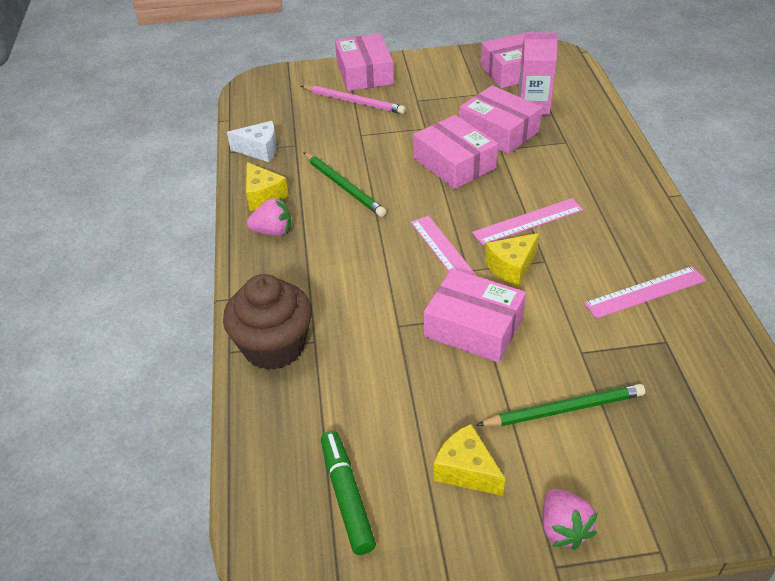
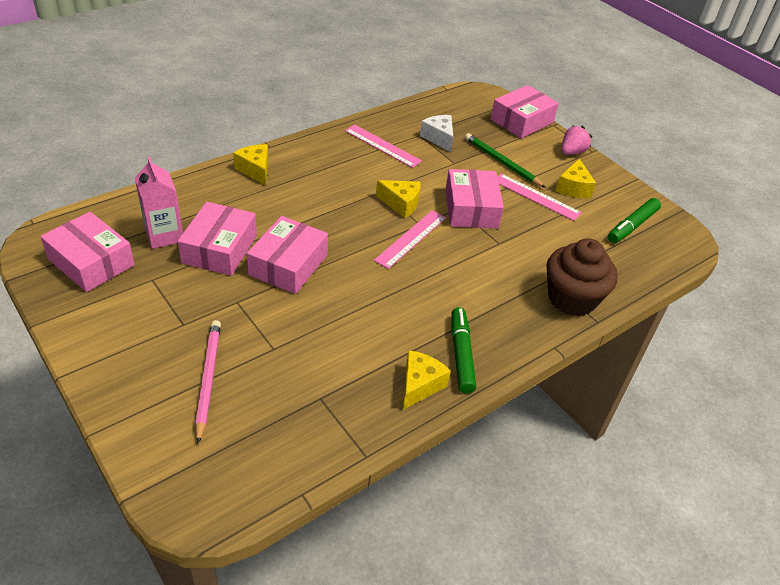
camera: 125 degrees left, 0 degrees up
(260, 150) = (347, 427): white cheese -> white cheese (439, 138)
(273, 231) = (461, 354): pink strawberry -> green marker
(344, 186) = (367, 329): green pencil -> none
(364, 73) = (135, 393): pink box -> pink box (521, 121)
(528, 221) = (344, 206): pink ruler -> pink ruler (536, 197)
(621, 175) = (255, 170): none -> yellow cheese

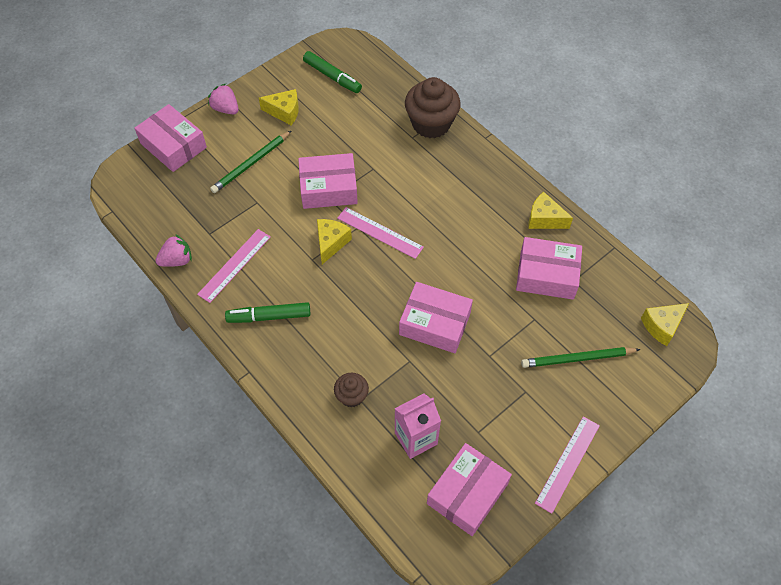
camera: 90 degrees left, 15 degrees up
(208, 379) = (577, 359): pink pencil -> green pencil
(220, 249) = (425, 384): pink box -> pink box (546, 275)
(224, 200) = (352, 396): none -> brown cupcake
(255, 170) = (295, 377): yellow cheese -> yellow cheese (662, 326)
(392, 117) = (177, 260): none -> pink strawberry
(439, 138) = (214, 216): white cheese -> none
(461, 354) = (508, 194): green marker -> green marker (269, 316)
(536, 197) = (302, 139): pink ruler -> pink ruler (567, 463)

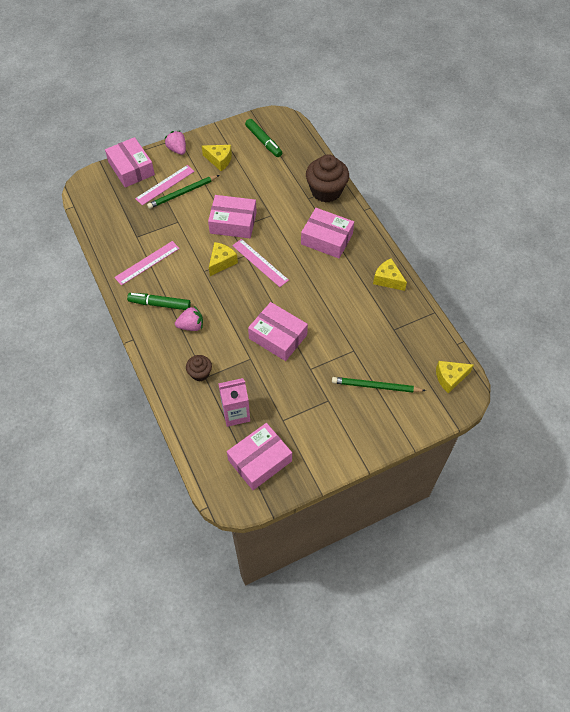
camera: 15 degrees right, 0 degrees up
(177, 260) = (108, 250): pink strawberry -> pink strawberry (191, 326)
(546, 275) = (374, 321): pink box -> pink box (326, 239)
(567, 463) = (341, 458): pink ruler -> pink ruler (165, 185)

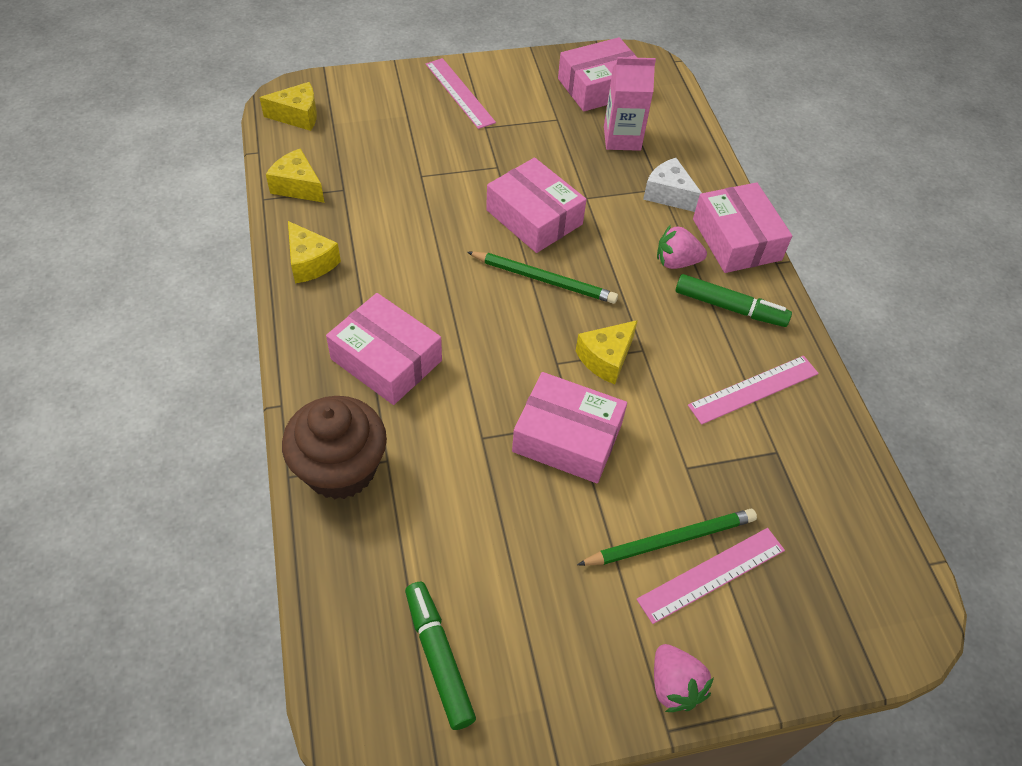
camera: 170 degrees left, 5 degrees down
(131, 168) = (797, 648): pink box -> pink box (736, 239)
(200, 373) = (668, 194): brown cupcake -> white cheese
(219, 160) = (568, 620): yellow cheese -> yellow cheese (297, 186)
(260, 262) = (532, 342): pink ruler -> pink ruler (459, 93)
(376, 386) = (410, 128): green pencil -> green pencil (544, 279)

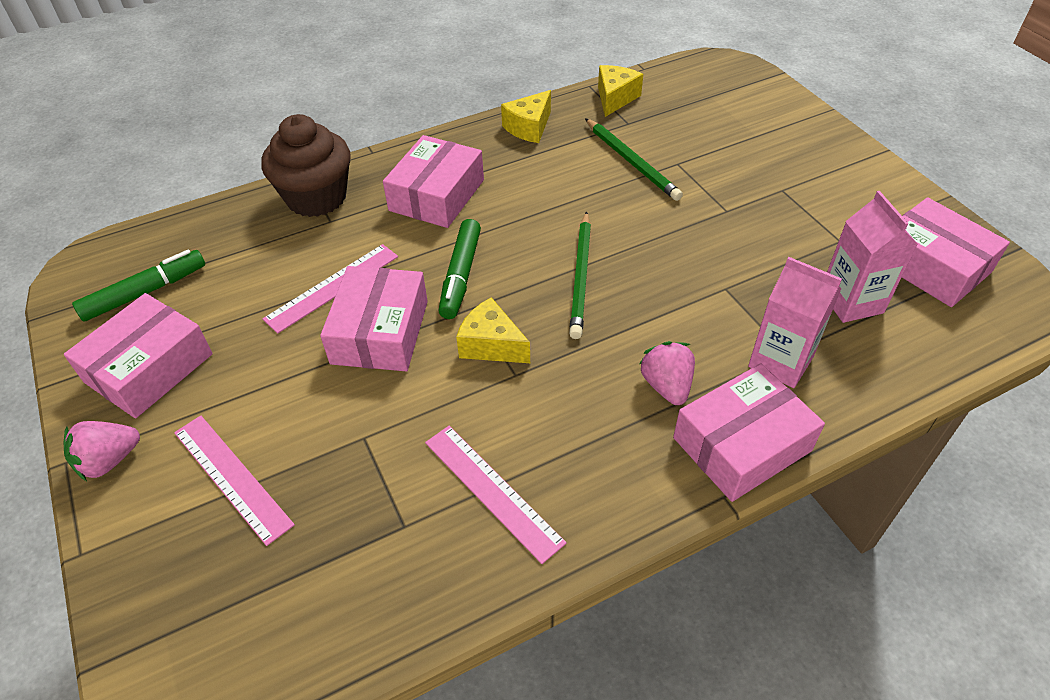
camera: 80 degrees right, 5 degrees down
(298, 116) = (704, 75): yellow cheese -> none
(459, 93) = (821, 161): pink ruler -> pink ruler (332, 287)
(534, 217) = (668, 252): pink box -> pink box (149, 368)
(668, 194) = (780, 362): white cheese -> pink carton
(670, 540) = (270, 435): green pencil -> green pencil (632, 162)
(730, 307) = (616, 450): green marker -> green marker (460, 275)

